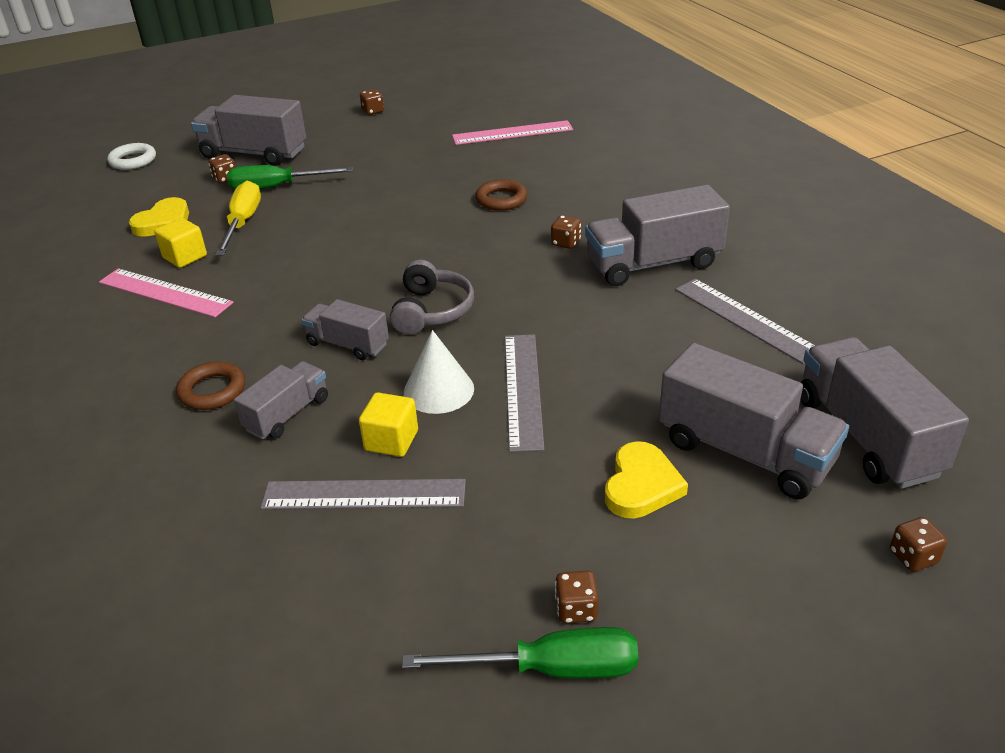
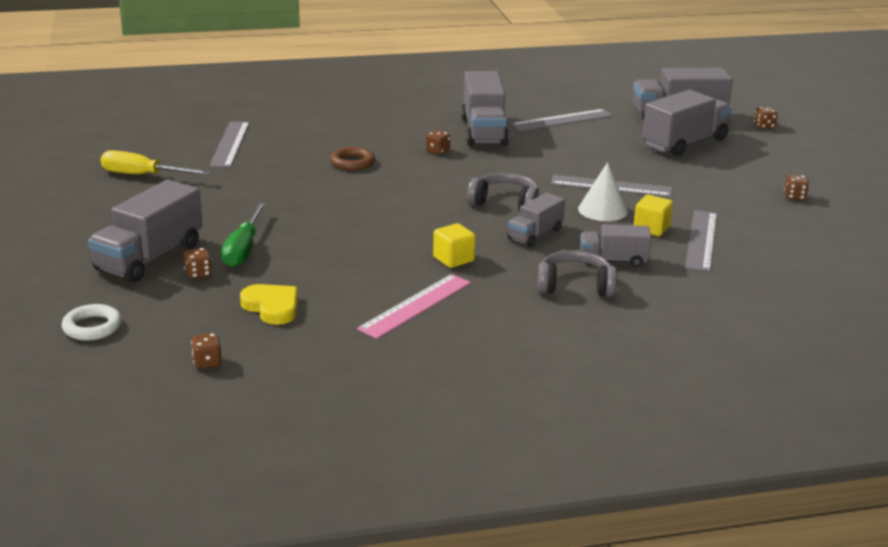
camera: 80 degrees left, 10 degrees down
(185, 257) = (354, 296): yellow cube -> yellow cube (453, 259)
(212, 390) = (575, 286): brown ring -> grey headphones
(243, 223) = (306, 267): yellow screwdriver -> yellow screwdriver (143, 175)
(287, 414) = (613, 259): grey truck -> grey truck turned 45 degrees counterclockwise
(373, 111) = (108, 194): brown dice -> brown dice (207, 362)
(512, 133) = (230, 144): pink ruler -> grey ruler
(550, 669) = (832, 207): green screwdriver -> none
(641, 485) = (706, 169): yellow heart -> none

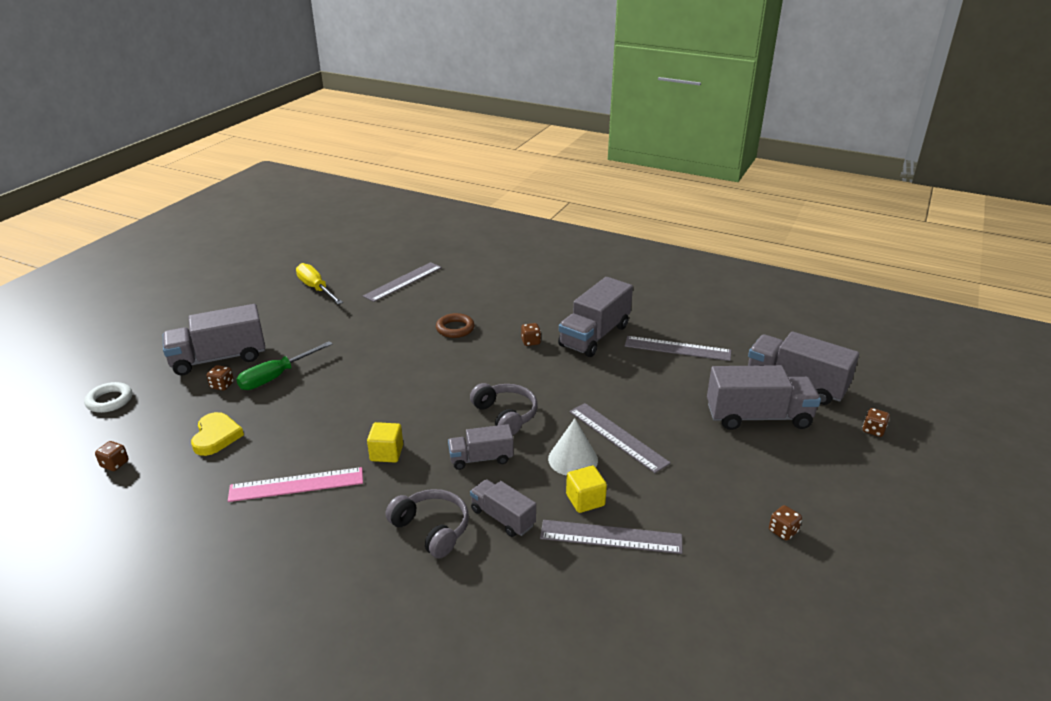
camera: 40 degrees right, 5 degrees up
(701, 240) = (611, 537): grey ruler -> grey ruler turned 45 degrees clockwise

